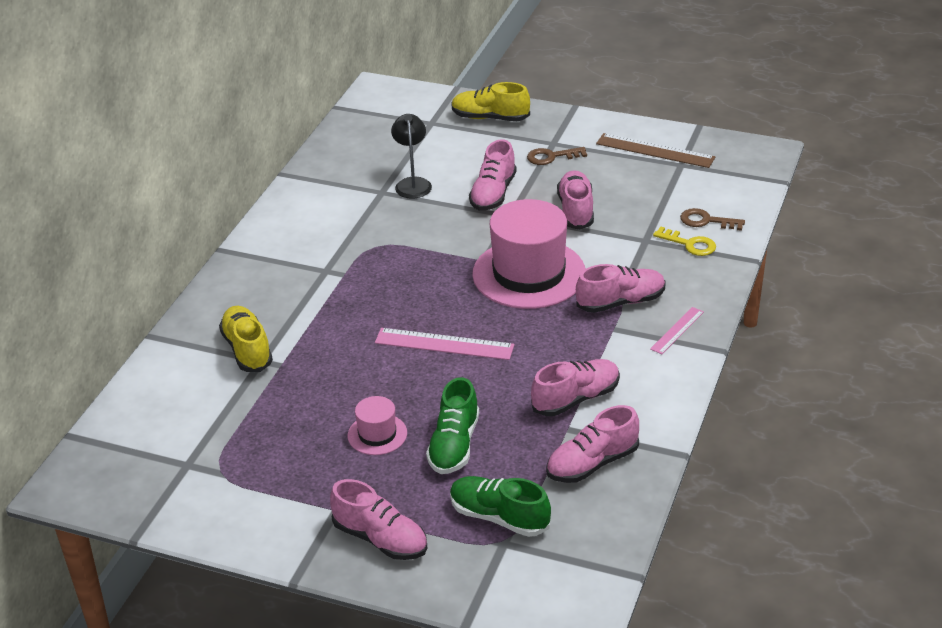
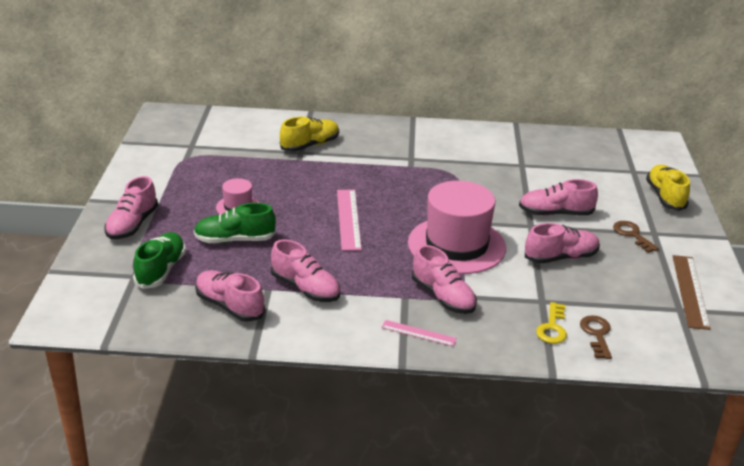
camera: 70 degrees right, 5 degrees down
(412, 183) = (542, 176): black lamp -> none

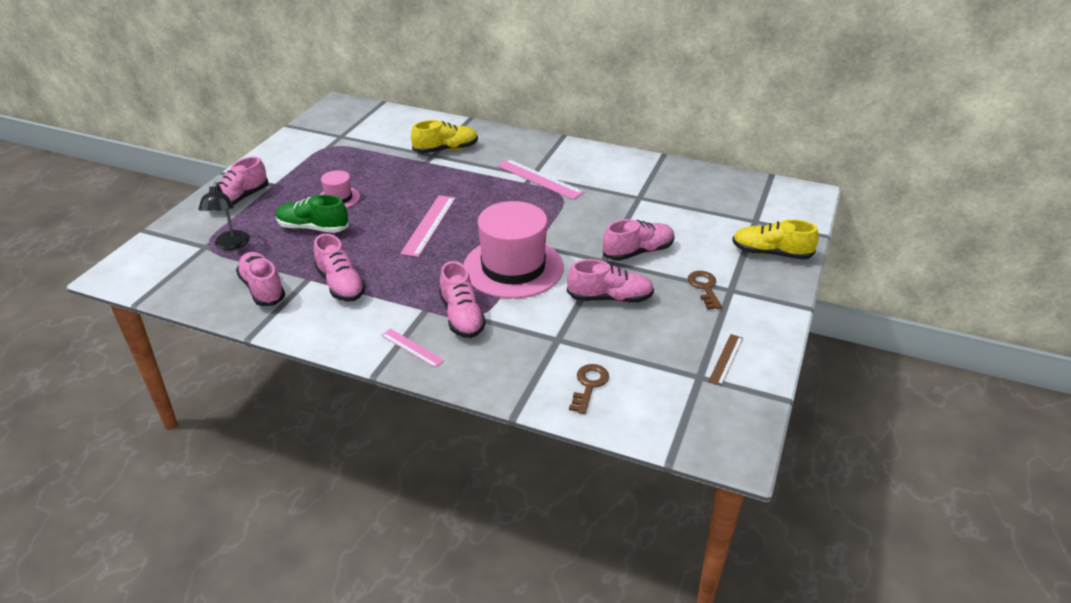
camera: 20 degrees right, 5 degrees up
(161, 270) = (230, 245): green shoe -> black lamp
(420, 161) = (539, 179): none -> pink ruler
(552, 327) = (548, 369): yellow key -> none
(555, 213) = (638, 252): pink shoe -> pink shoe turned 135 degrees clockwise
(665, 197) = (771, 253): yellow shoe -> yellow shoe turned 90 degrees counterclockwise
(690, 291) = (726, 359): brown ruler -> brown ruler, size x0.58

